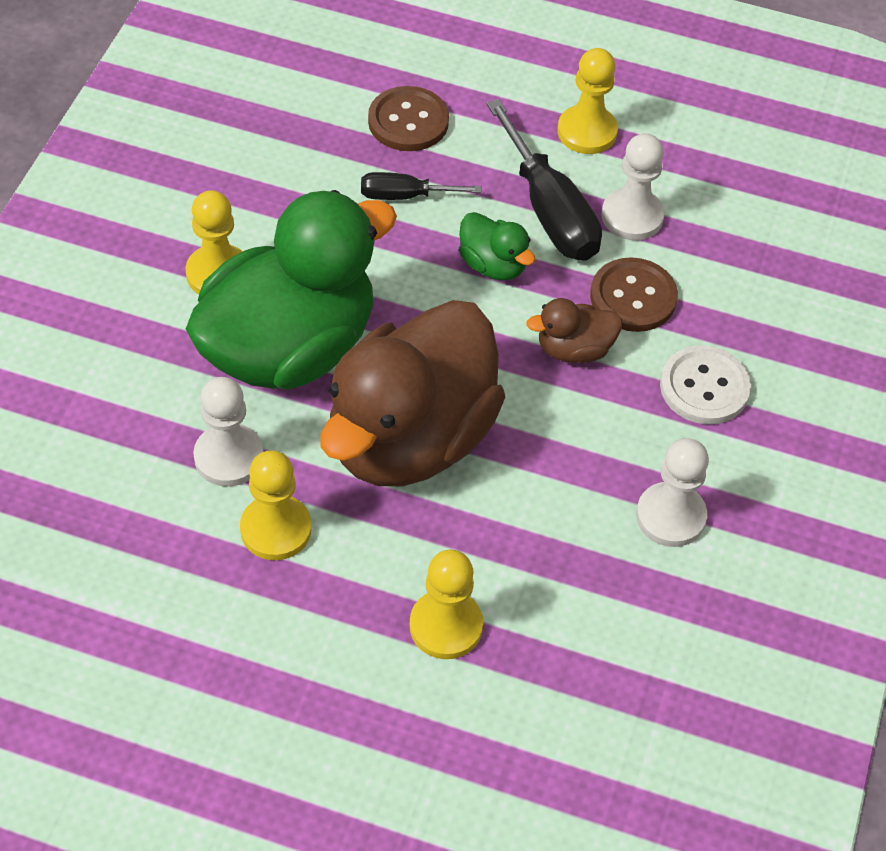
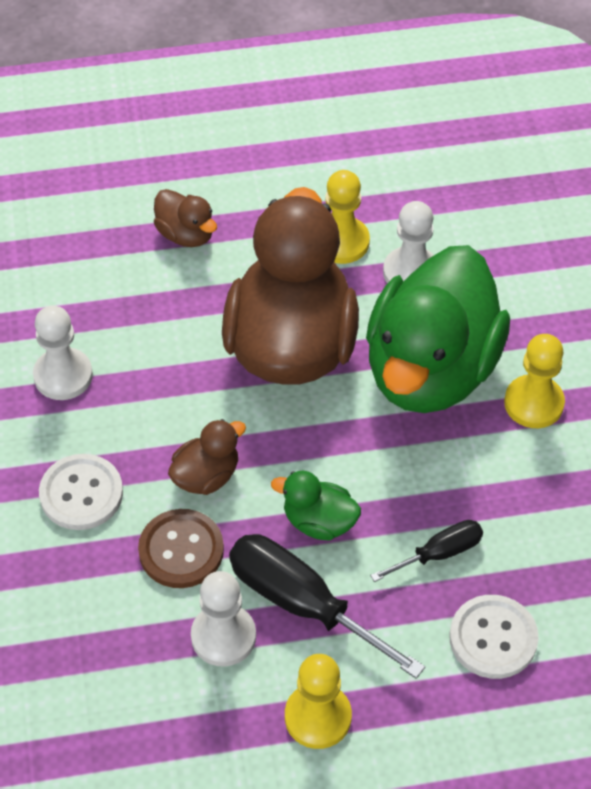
camera: 155 degrees right, 0 degrees up
(408, 121) = (493, 638): brown button -> white button
(446, 626) = (186, 234): yellow pawn -> brown duck

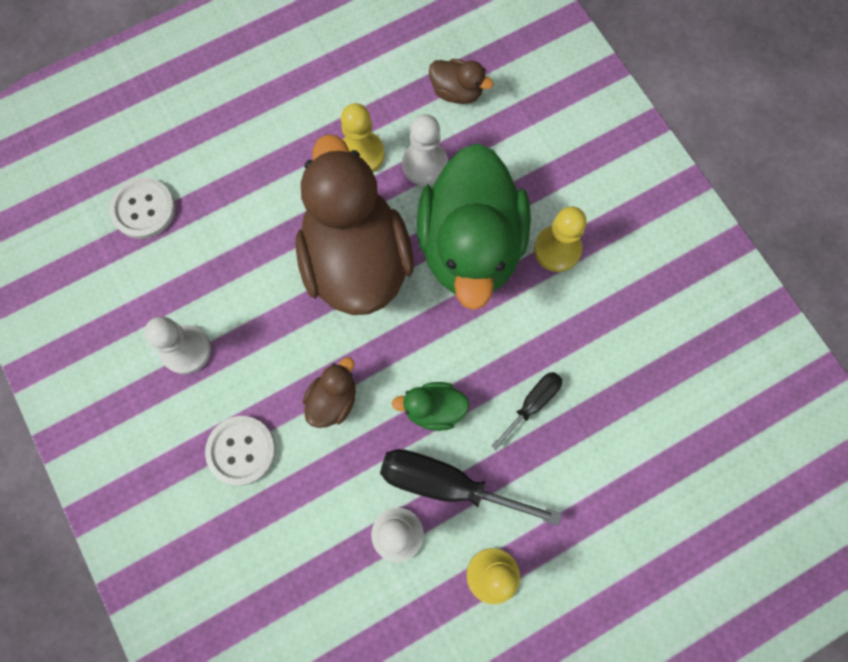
camera: 20 degrees left, 20 degrees up
(181, 550) = (338, 472): brown button -> none
(186, 234) = (236, 187): brown duck -> brown duck (457, 92)
(493, 638) = (596, 461): white button -> white button (143, 209)

